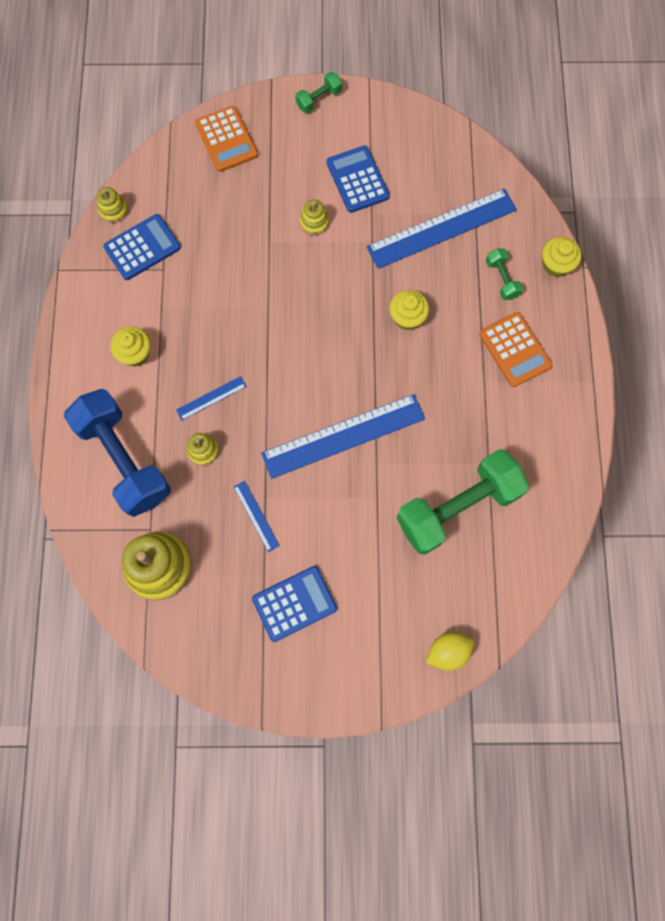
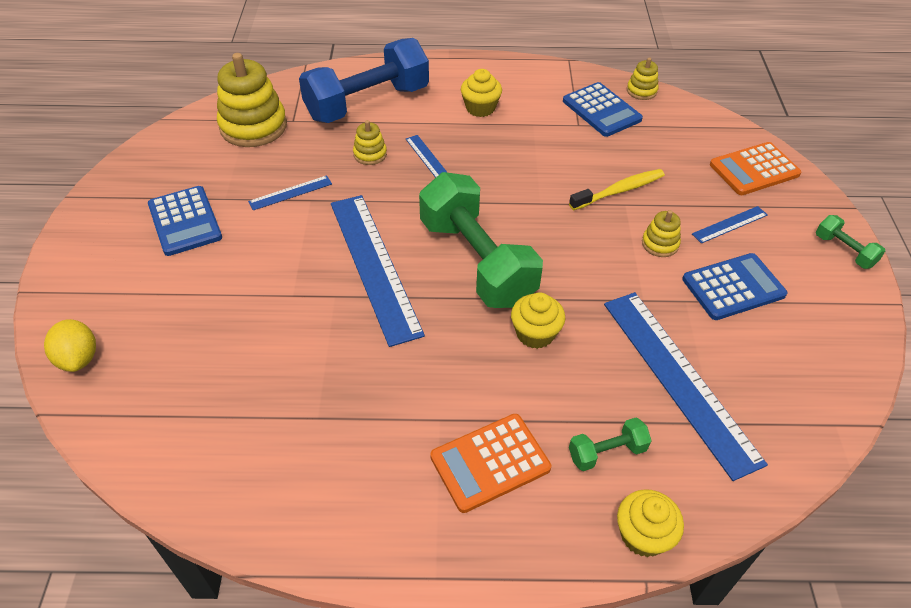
camera: 90 degrees right, 25 degrees down
(252, 244) = (619, 190): none -> yellow toothbrush
(291, 170) = (729, 224): none -> blue ruler
(457, 507) = (262, 377): green dumbbell -> green dumbbell (477, 261)

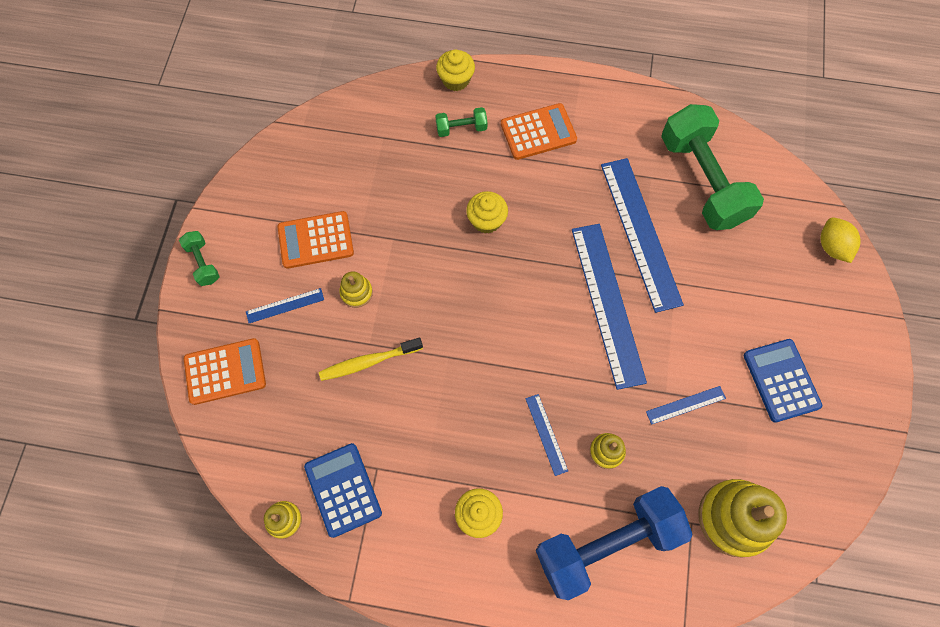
camera: 170 degrees left, 20 degrees up
(477, 261) = (519, 296): green dumbbell -> green dumbbell (702, 180)
(678, 379) = (393, 170): blue ruler -> blue ruler (640, 233)
(733, 287) = (316, 240): blue calculator -> orange calculator

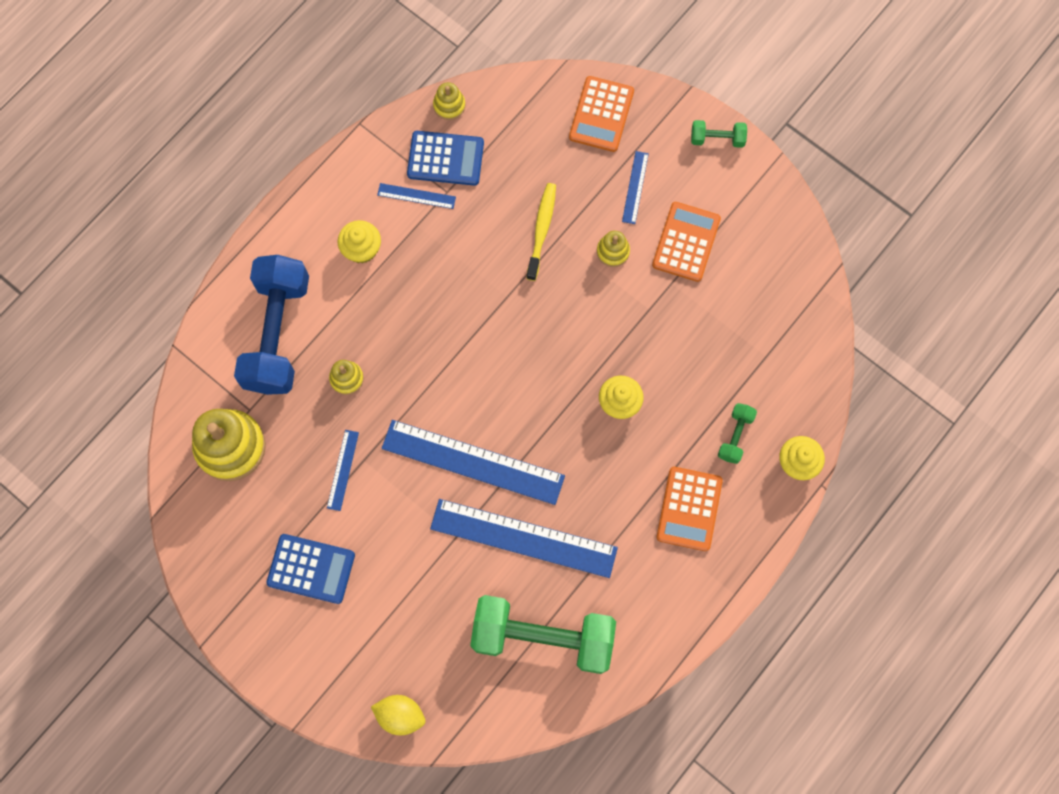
camera: 120 degrees right, 5 degrees up
(546, 434) = (391, 338): blue ruler -> blue ruler (416, 196)

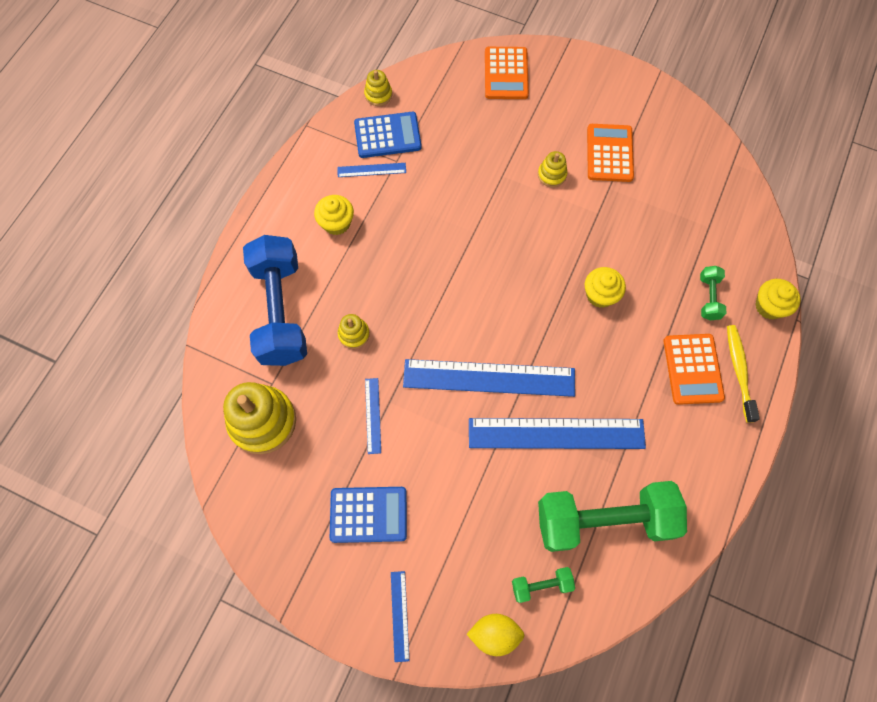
camera: 15 degrees left, 5 degrees down
(541, 230) = (486, 172): yellow toothbrush -> yellow toothbrush (739, 371)
(635, 187) = (552, 121): blue ruler -> blue ruler (399, 615)
(717, 139) = (606, 71): green dumbbell -> green dumbbell (541, 585)

